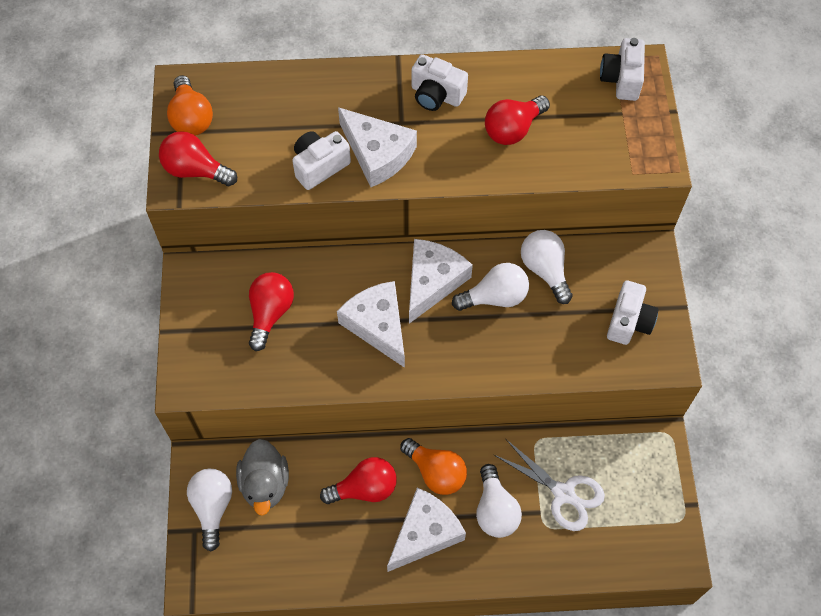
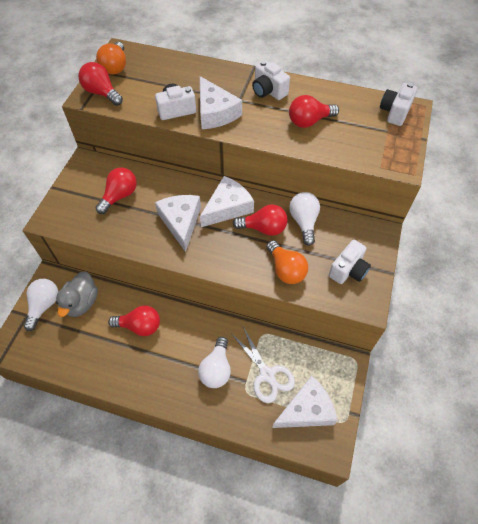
camera: 20 degrees right, 5 degrees down
(425, 533) = (164, 367): white cheese -> white cheese (306, 410)
(436, 472) = (189, 331): orange light bulb -> orange light bulb (286, 269)
(495, 297) = (263, 228): white light bulb -> red light bulb

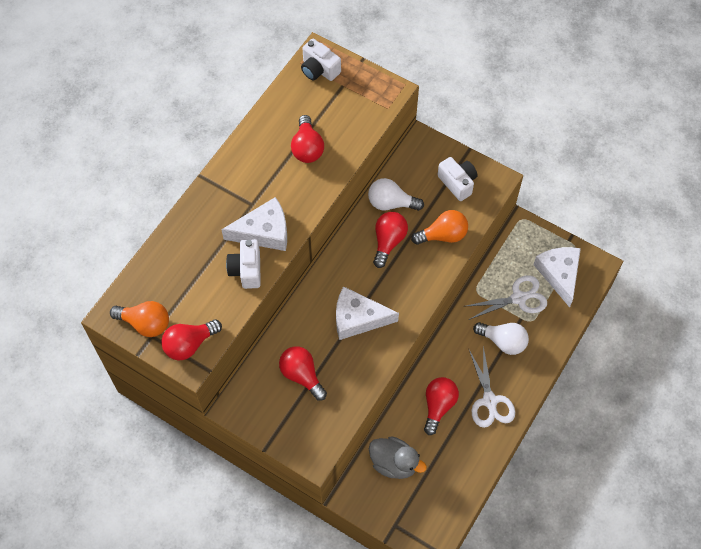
camera: 75 degrees left, 5 degrees up
(44, 305) = (387, 505): white light bulb -> none
(153, 369) = (489, 400): none -> white scissors
(227, 207) = (351, 269): white cheese -> none
(268, 91) = (247, 172): white camera -> none

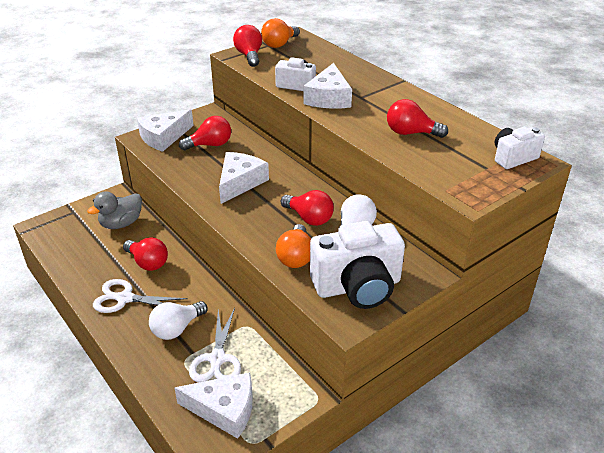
camera: 110 degrees right, 25 degrees down
(304, 431) = (164, 137): none -> white cheese
(457, 183) = (358, 286): white camera -> white camera, size x1.81

